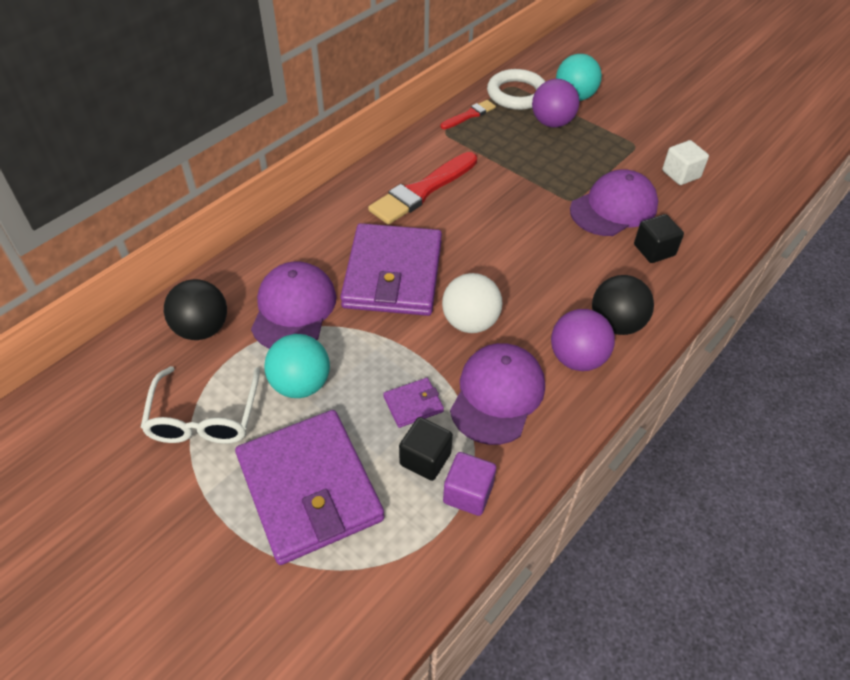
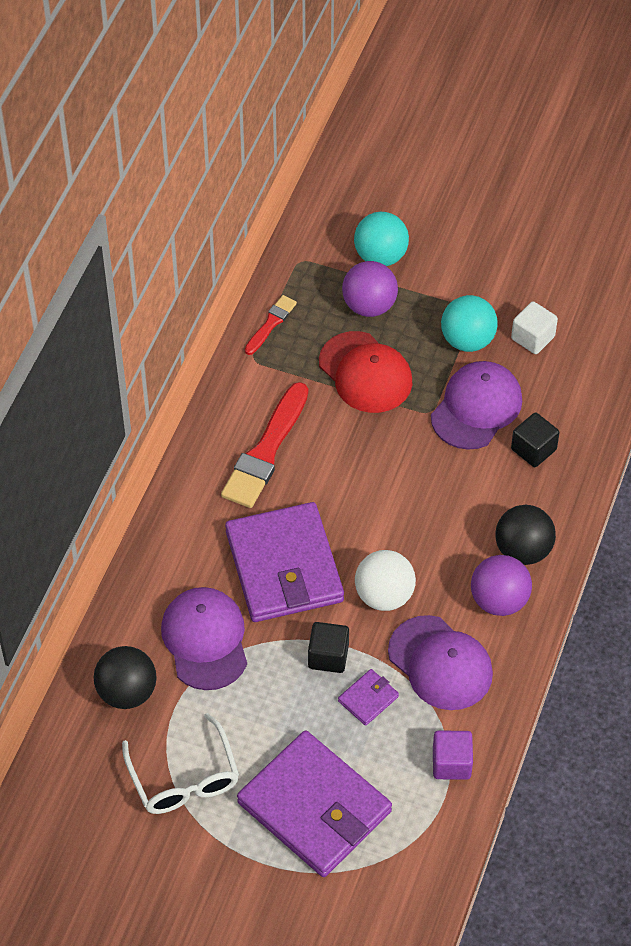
camera: 20 degrees left, 5 degrees up
(301, 384) = (255, 715): turquoise ball -> turquoise ball (467, 340)
(425, 459) = (402, 746): black cube -> black cube (328, 656)
(497, 395) = (440, 663): purple cap -> purple cap turned 135 degrees clockwise
(517, 94) = (312, 272): white ring -> none
(529, 162) = (365, 373): none -> red cap

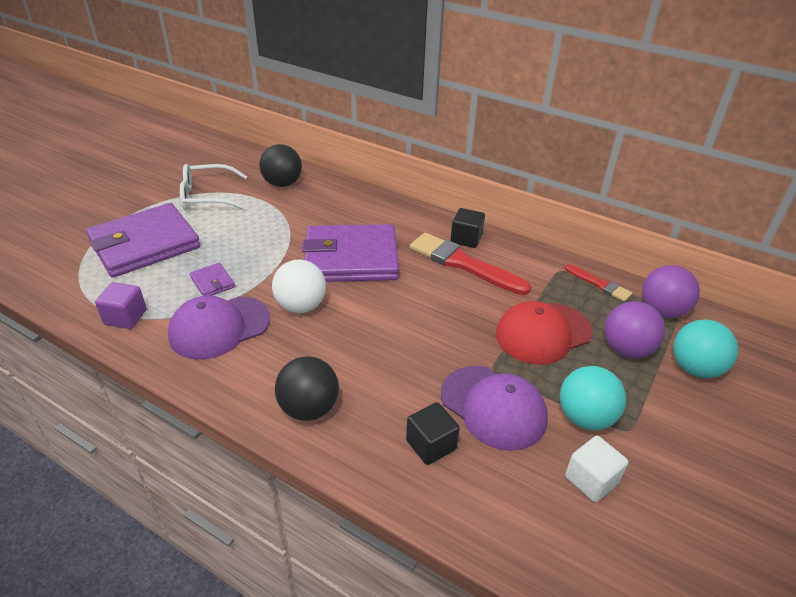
camera: 100 degrees right, 15 degrees down
(205, 640) = (305, 216): purple cap -> none
(328, 656) = (261, 268): black cube -> black cube (466, 239)
(499, 600) = (261, 378): purple ball -> purple ball (662, 311)

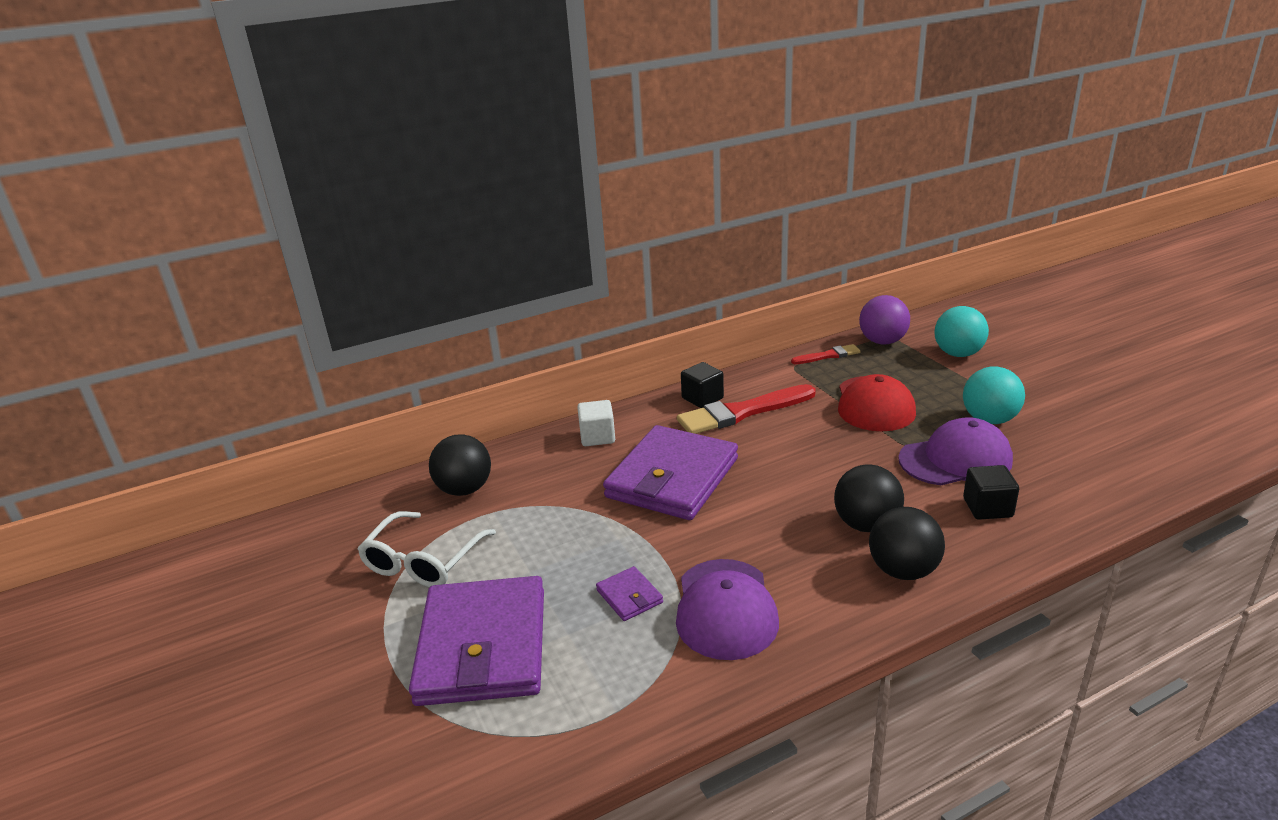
camera: 55 degrees left, 10 degrees down
(125, 317) = (642, 694): purple cube -> none
(212, 282) = (629, 596): purple wallet -> purple wallet turned 60 degrees clockwise
(301, 306) = (731, 535): white ball -> none
(357, 372) = (866, 524): none -> black ball
(591, 480) = (1058, 440): white cube -> white cube (597, 437)
(627, 349) = (919, 373): purple ball -> none

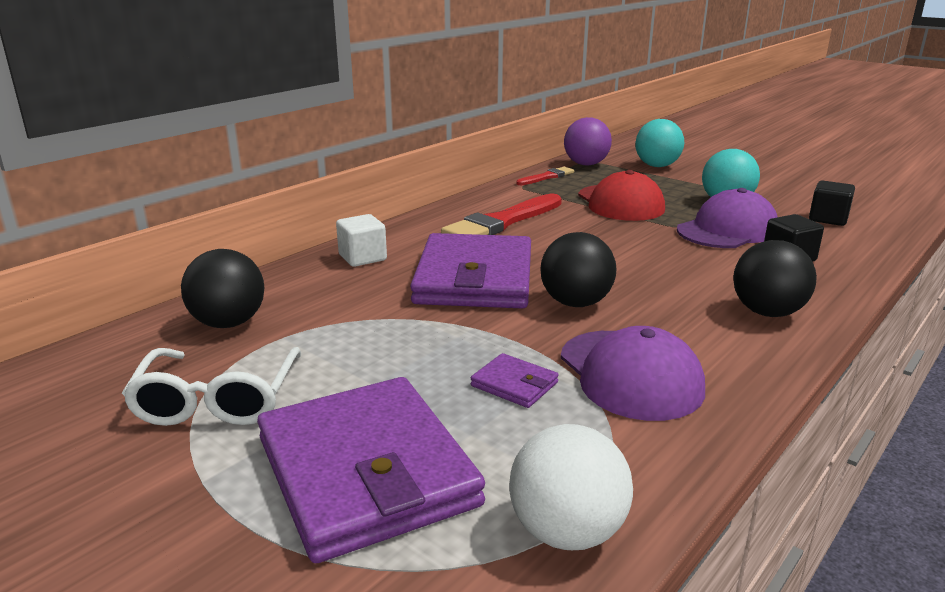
camera: 25 degrees left, 5 degrees down
(578, 731) = (567, 532): none -> white ball
(702, 398) = (452, 217): black cube -> black cube (828, 219)
(866, 524) = (699, 285): black ball -> black ball (575, 303)

